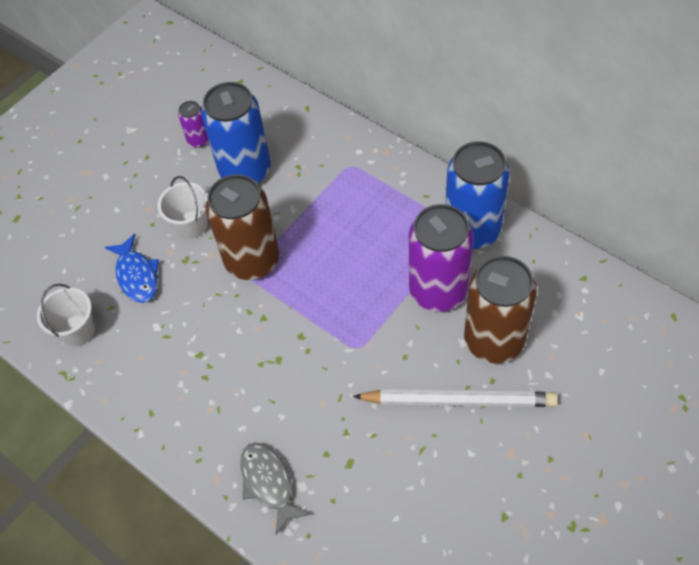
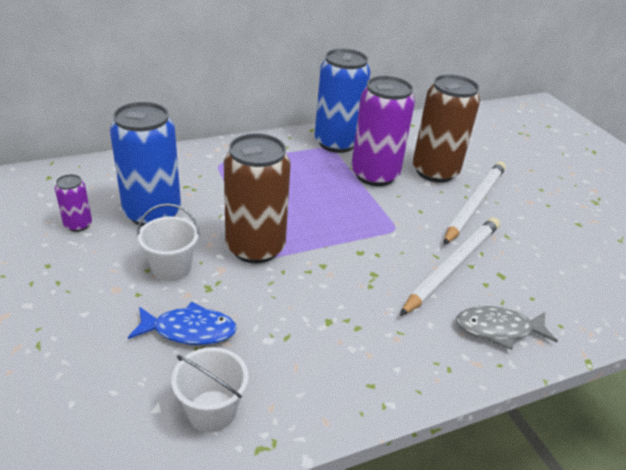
camera: 70 degrees left, 20 degrees down
(332, 417) = (452, 267): none -> white pencil

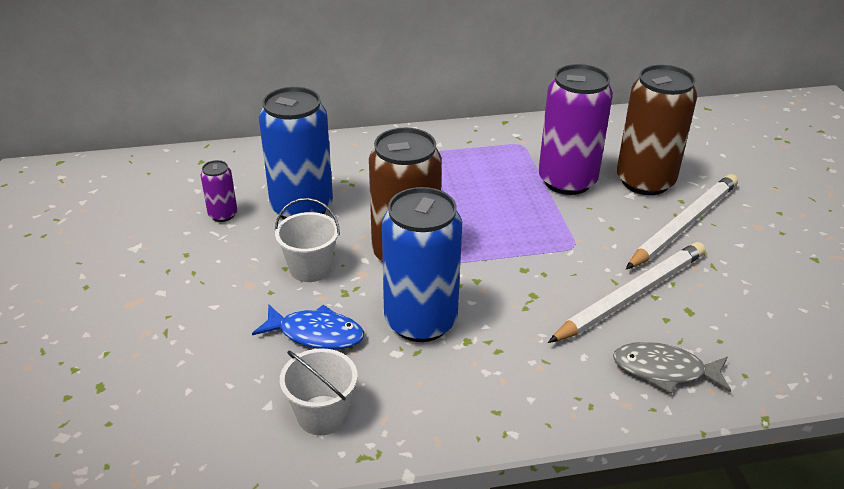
camera: 15 degrees right, 0 degrees up
(336, 143) = (531, 139): blue can -> blue can (420, 321)

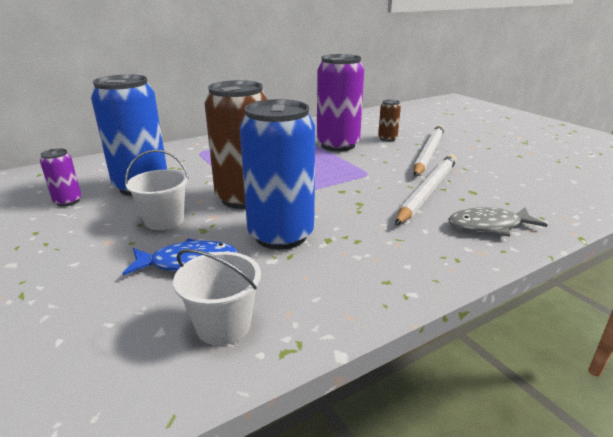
camera: 20 degrees left, 10 degrees down
(645, 181) = (387, 139): brown can -> brown can, size x0.46

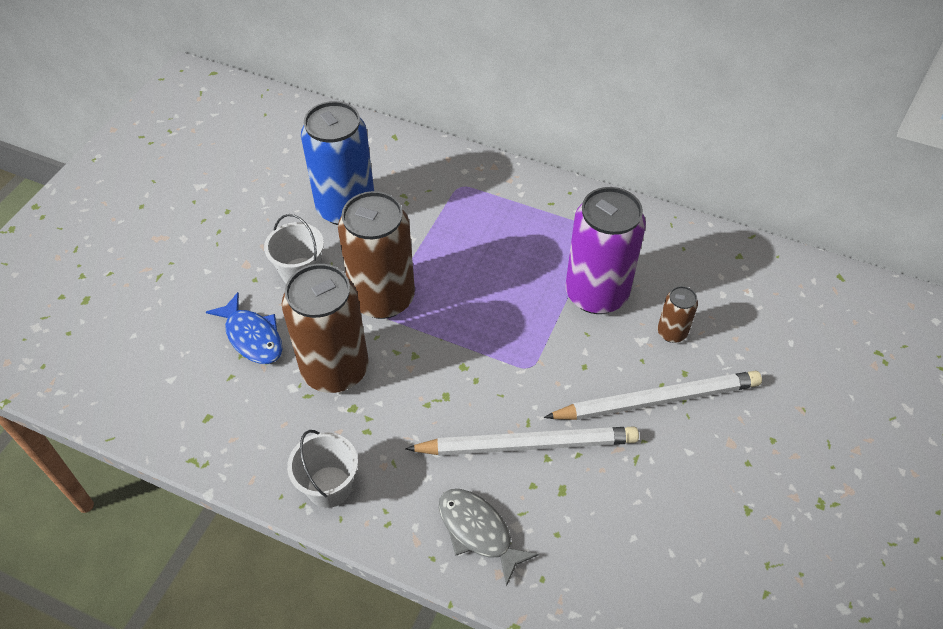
camera: 55 degrees right, 25 degrees up
(68, 201) = (283, 185): purple can -> none
(223, 325) = (197, 409): white bucket -> white bucket (329, 486)
(281, 235) = (335, 369): blue can -> brown can

